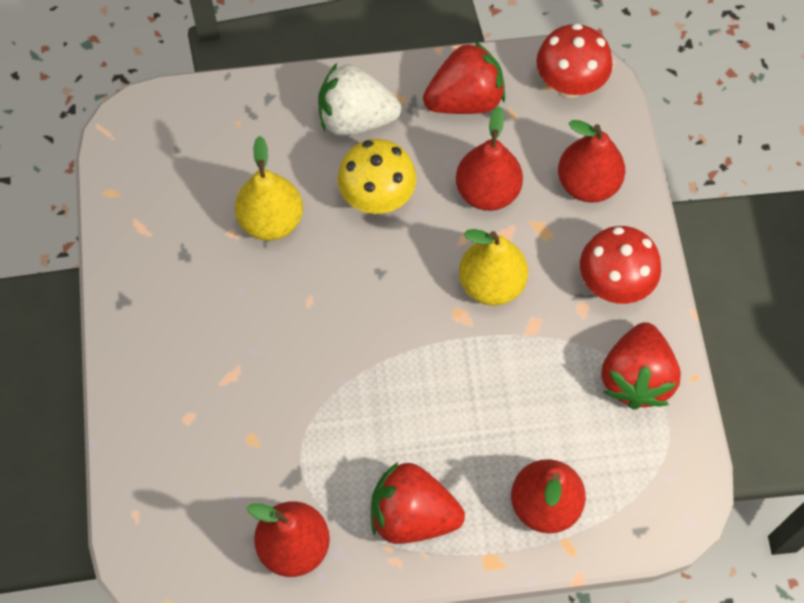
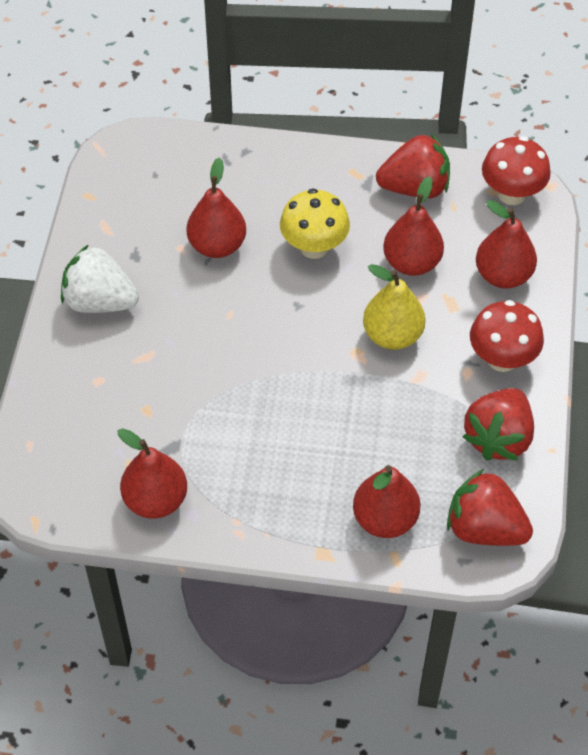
camera: 15 degrees right, 10 degrees down
(271, 221) = (217, 245): yellow pear -> red pear
(356, 119) = (315, 182): white strawberry -> white strawberry (100, 301)
(412, 515) = (265, 500): red strawberry -> red strawberry (484, 528)

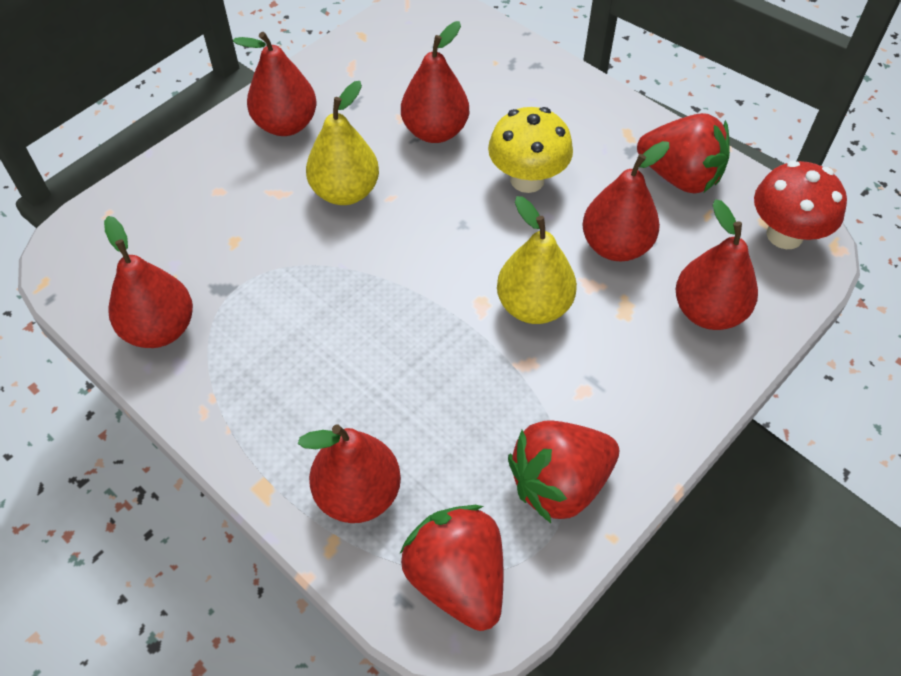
camera: 35 degrees right, 0 degrees up
(100, 301) = (286, 125): white strawberry -> red pear
(193, 328) = (345, 192): none -> yellow pear
(502, 359) = (635, 399): red mushroom -> none

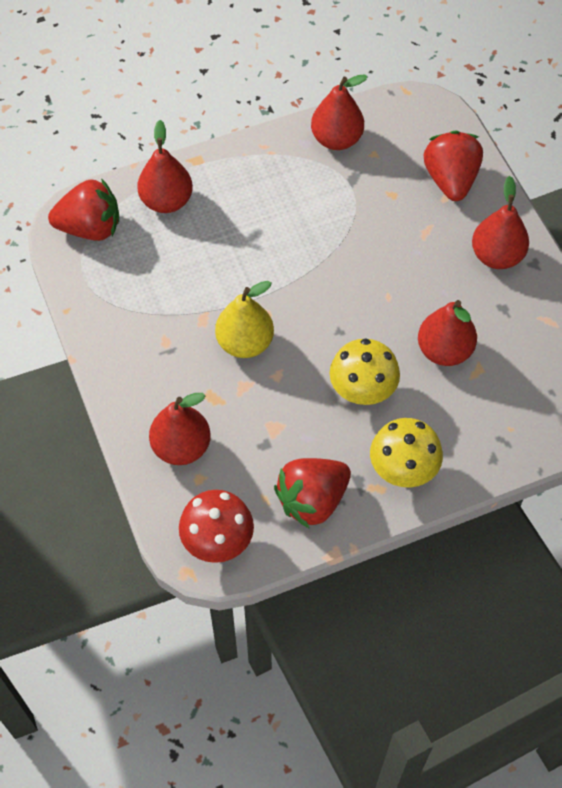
camera: 115 degrees right, 5 degrees up
(345, 192) = (407, 271): yellow pear -> none
(559, 484) = (113, 299): red strawberry -> red strawberry (450, 180)
(595, 121) = (403, 470): none -> yellow mushroom
(615, 246) = (268, 419): red pear -> none

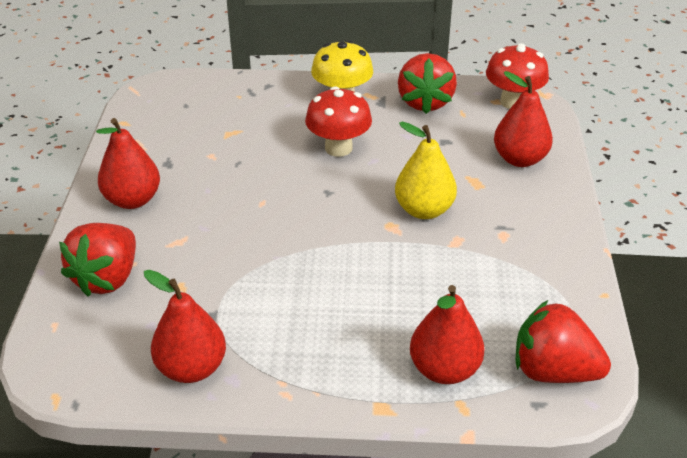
camera: 155 degrees left, 20 degrees down
(312, 500) = (425, 102): red strawberry -> red strawberry turned 105 degrees clockwise
(362, 391) = (338, 148): yellow mushroom -> red mushroom
(444, 350) = (246, 152): red pear -> none

